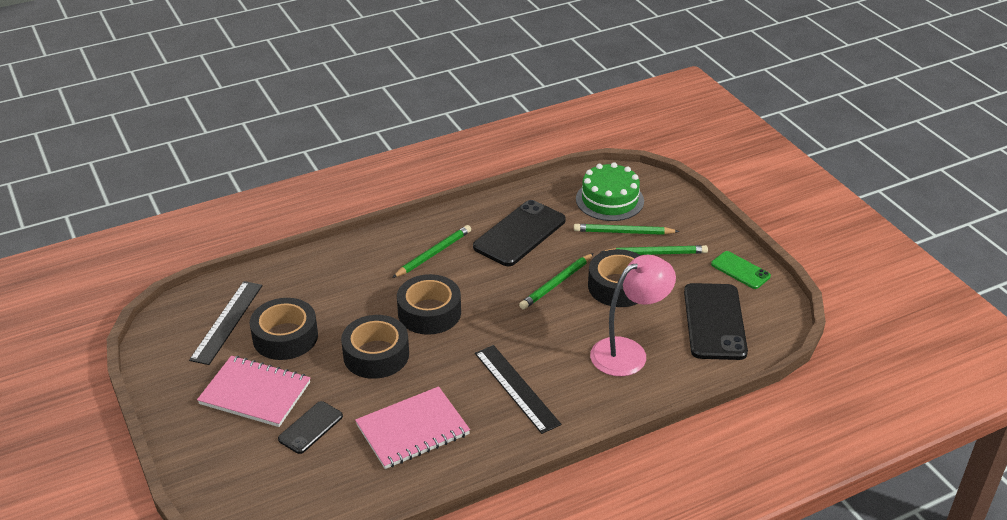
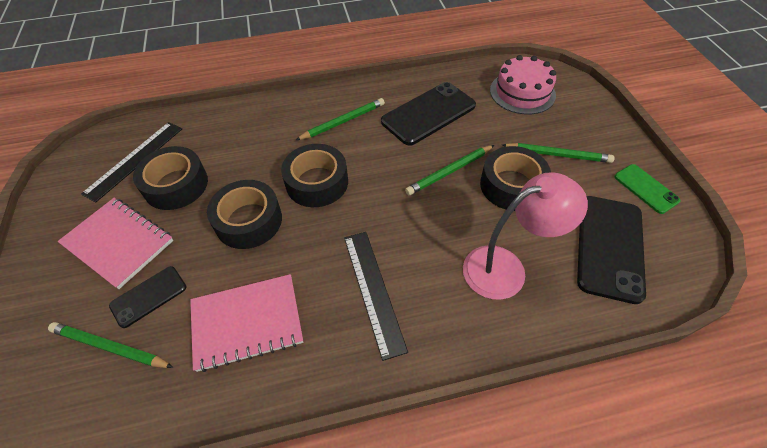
camera: 15 degrees right, 15 degrees up
(609, 200) = (522, 92): green cake -> pink cake
(623, 232) = (529, 127): green pencil -> green pencil (110, 347)

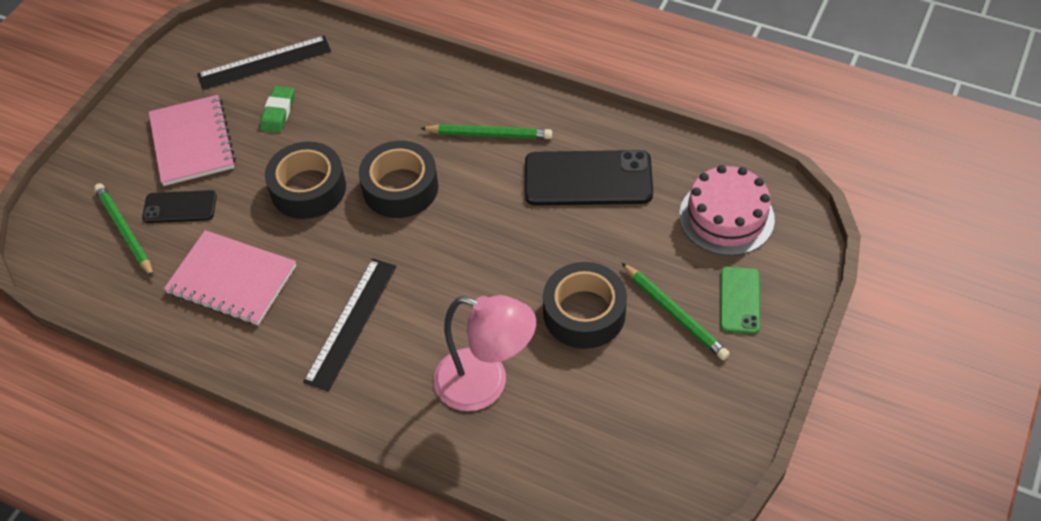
camera: 40 degrees right, 0 degrees up
(176, 185) = (278, 112): black tape -> green eraser
(449, 172) = (537, 258): green pencil -> none
(609, 247) = (607, 436): black phone -> none
(645, 189) = (725, 411): green phone -> green phone (739, 300)

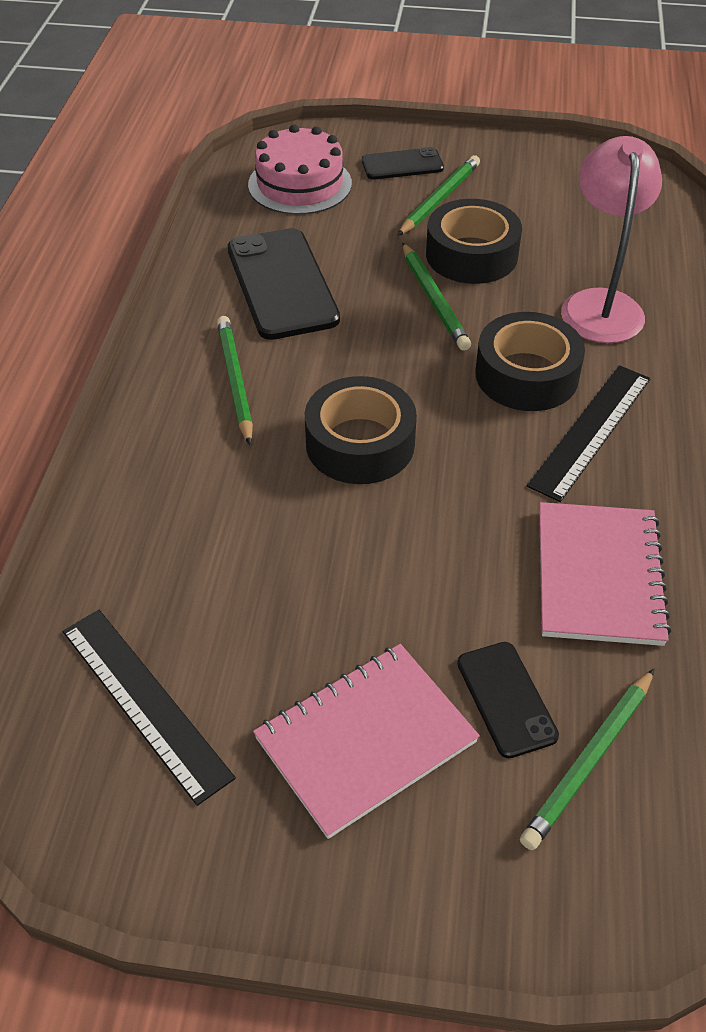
camera: 110 degrees left, 5 degrees down
(278, 112) = (260, 637): green eraser -> none
(308, 188) = (401, 543): black tape -> black tape (526, 375)
(351, 323) = (591, 431): black ruler -> black ruler turned 60 degrees counterclockwise
(534, 270) = (434, 300): none -> green pencil
(739, 300) = (402, 165): green phone -> black phone

